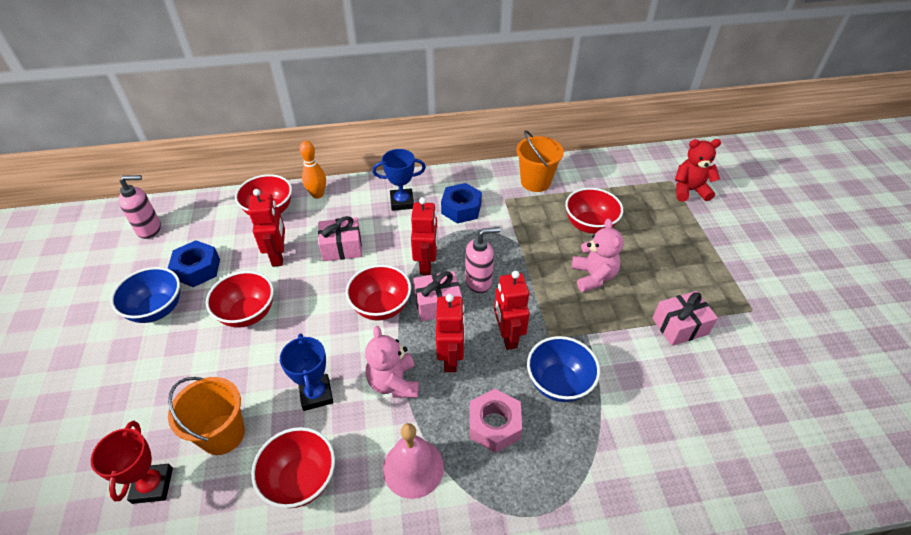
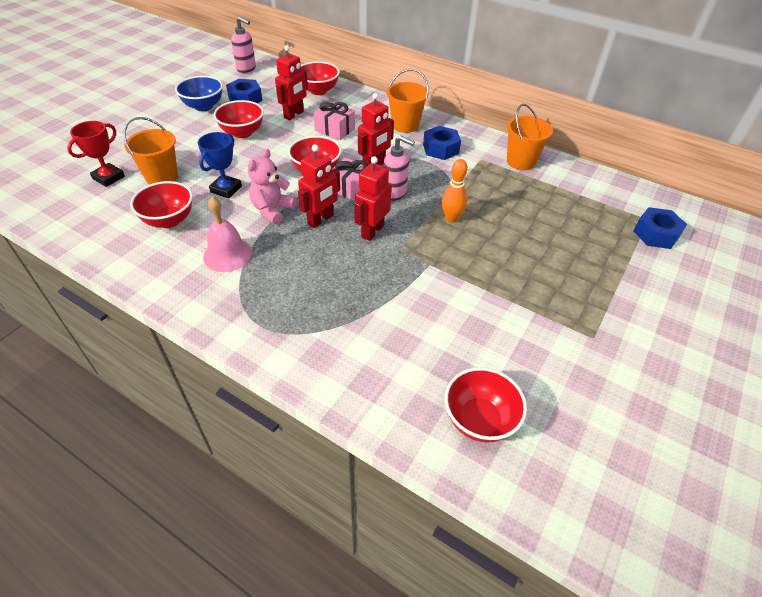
camera: 40 degrees right, 0 degrees up
(317, 194) = (357, 96): orange bowling pin -> orange bowling pin (451, 218)
(402, 202) = (405, 125): blue trophy -> orange bucket
(494, 425) = (299, 268): pink nut -> none
(559, 383) = (370, 276): blue bowl -> none
(589, 225) = (526, 208): red bowl -> red bowl (479, 420)
(593, 276) = (483, 237): pink teddy bear -> none
(680, 326) = (510, 305): pink gift -> none
(689, 190) = (656, 234): red teddy bear -> blue nut

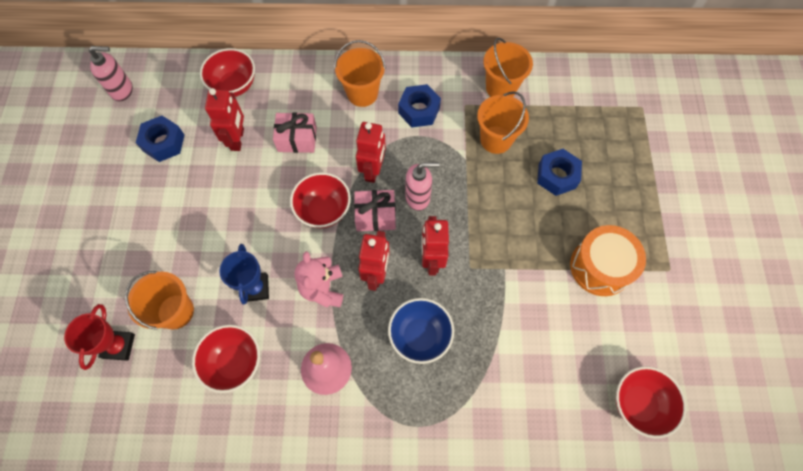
camera: 30 degrees left, 20 degrees up
(203, 106) = (126, 181): blue bowl -> blue bowl (420, 336)
(242, 133) = (205, 198): red bowl -> none
(451, 218) = (488, 201): orange bowling pin -> none
(490, 187) = (496, 139): none -> orange bucket
(521, 302) = (600, 267): none -> orange drum
(656, 234) = (657, 122): blue nut -> blue nut (557, 176)

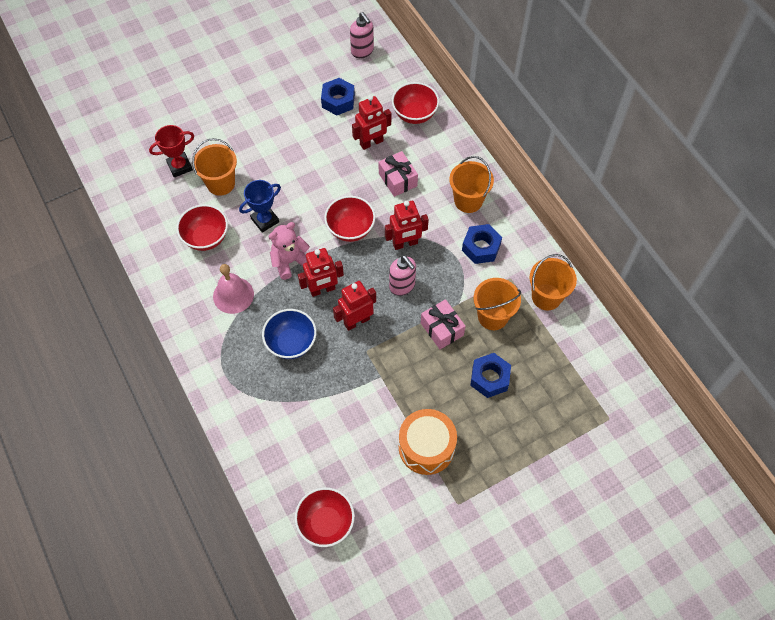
camera: 60 degrees right, 5 degrees down
(375, 215) = (368, 265): pink gift -> pink gift (442, 329)

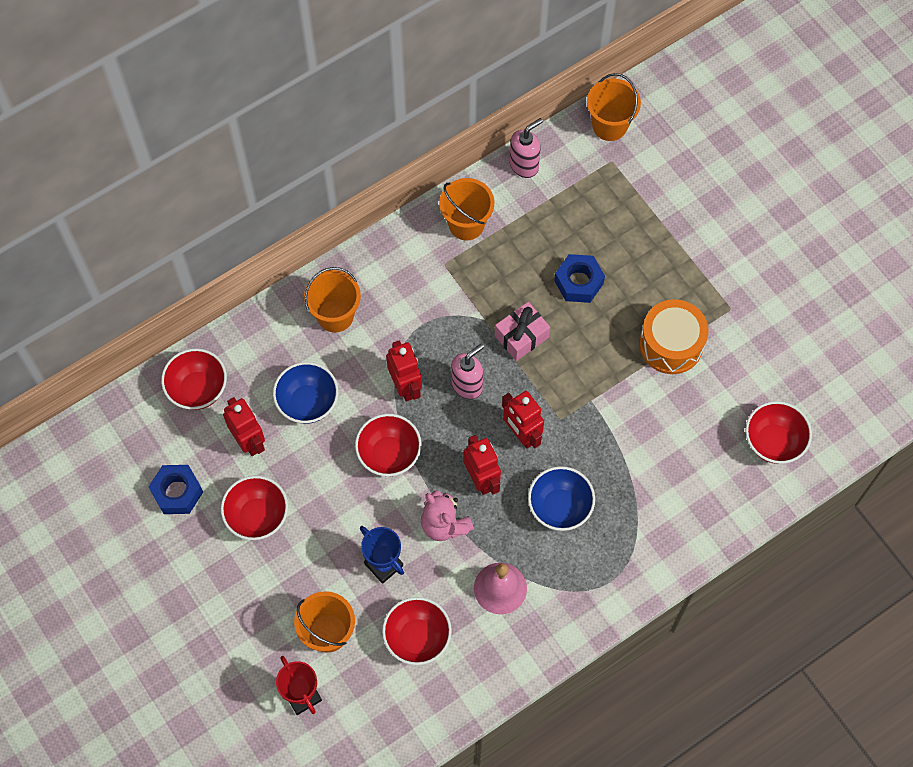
camera: 95 degrees left, 5 degrees up
(313, 146) = (257, 516): none -> red bowl
(362, 51) = (84, 468): pink soap dispenser -> pink soap dispenser (524, 165)
(398, 180) = (308, 402): pink gift -> blue bowl
(481, 247) = (404, 298): blue nut -> none
(493, 316) = (498, 281): orange bucket -> orange bucket (609, 125)

